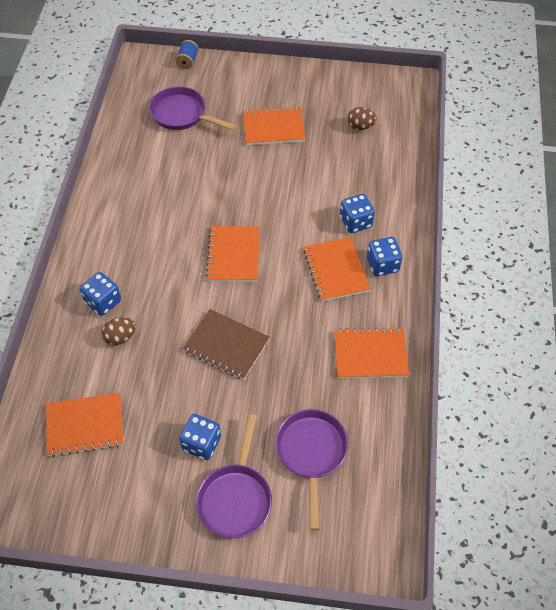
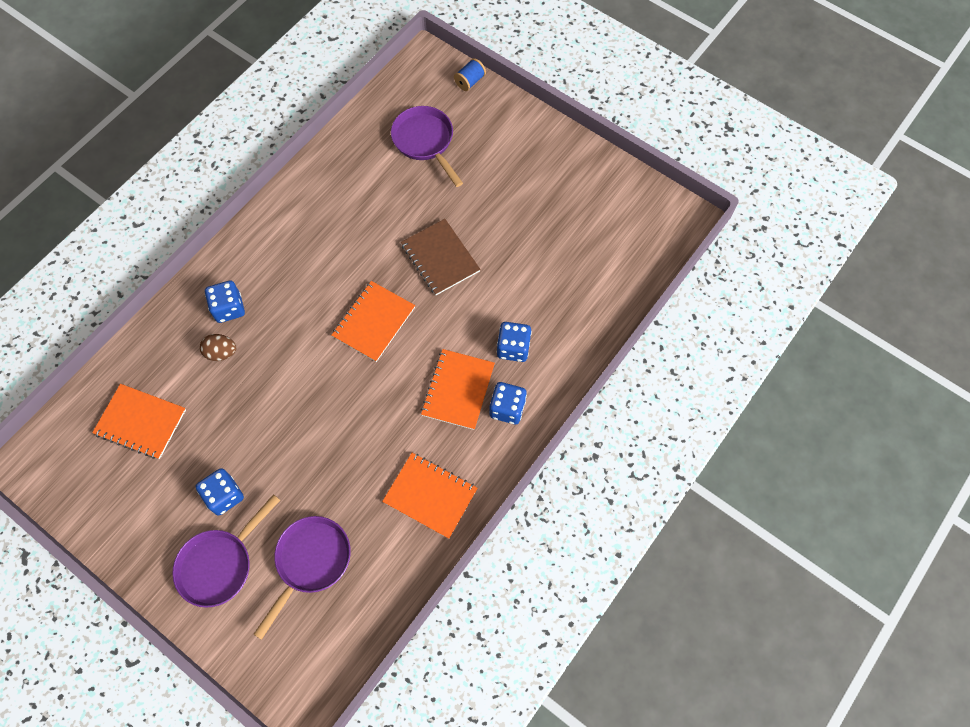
camera: 30 degrees right, 10 degrees up
(226, 345) = (306, 412): brown notebook -> brown notebook (440, 258)
(273, 127) = (504, 200): orange notebook -> none
(360, 126) = (593, 242): brown egg -> none

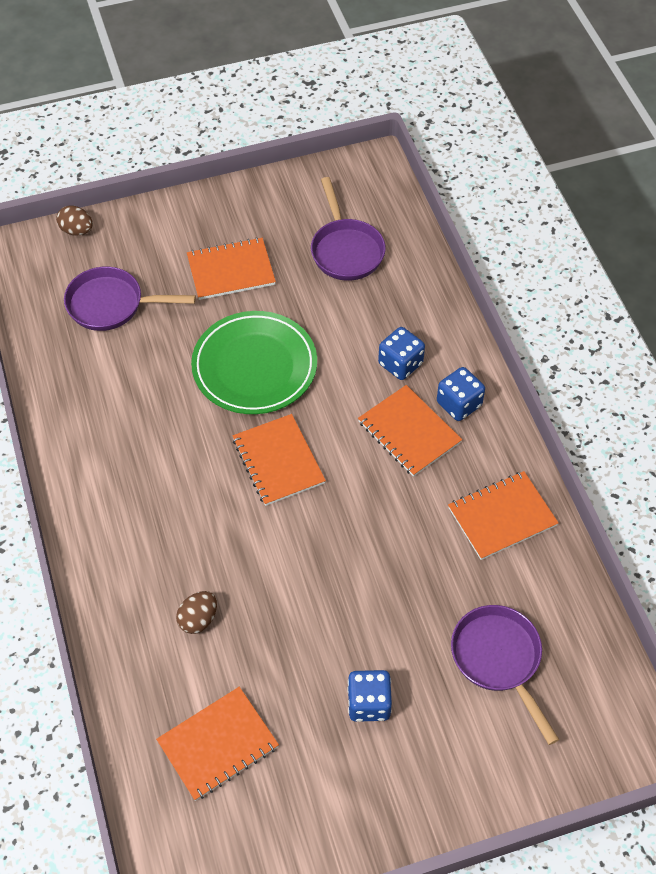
camera: 55 degrees left, 10 degrees down
(220, 564) = (443, 748): purple pan -> purple pan (346, 250)
(229, 308) = (150, 584): blue dice -> none
(440, 258) = (254, 366): brown notebook -> green plate
(470, 81) = (77, 230): blue spool -> brown egg
(510, 191) = (231, 270): none -> orange notebook

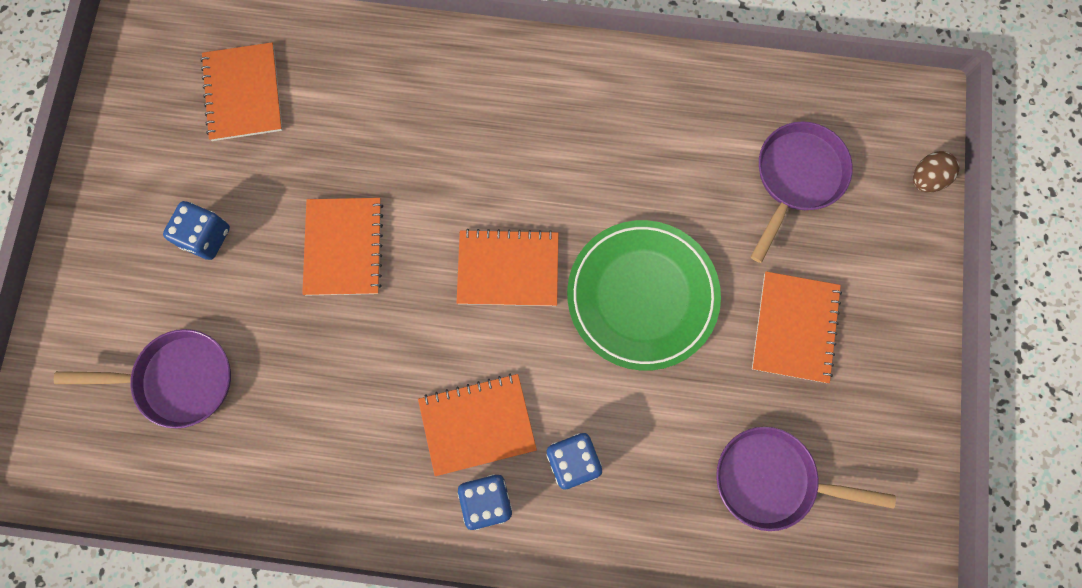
camera: 115 degrees right, 20 degrees up
(198, 619) = (371, 123): brown egg -> none
(502, 516) = (325, 470): orange notebook -> orange notebook (344, 247)

